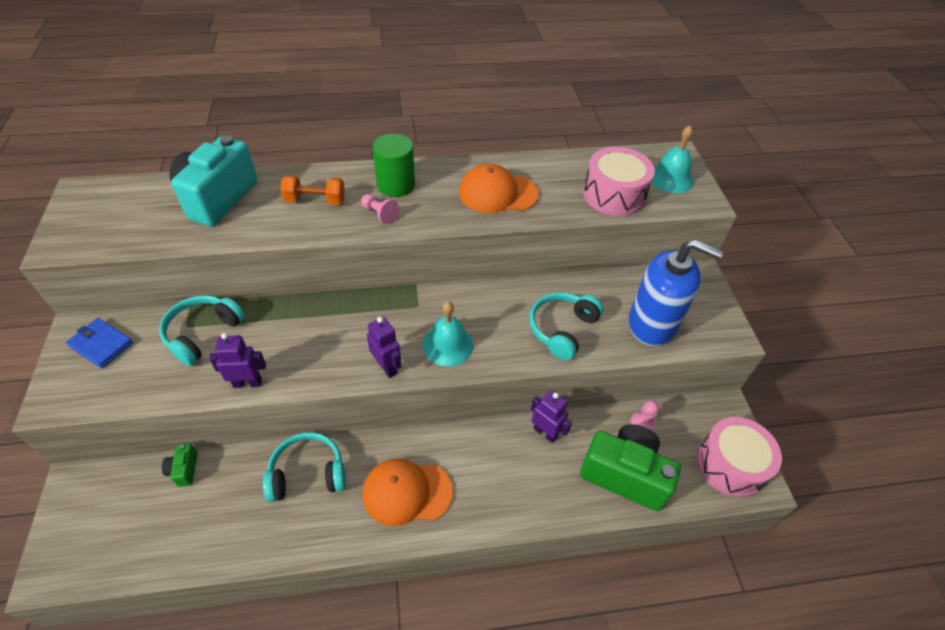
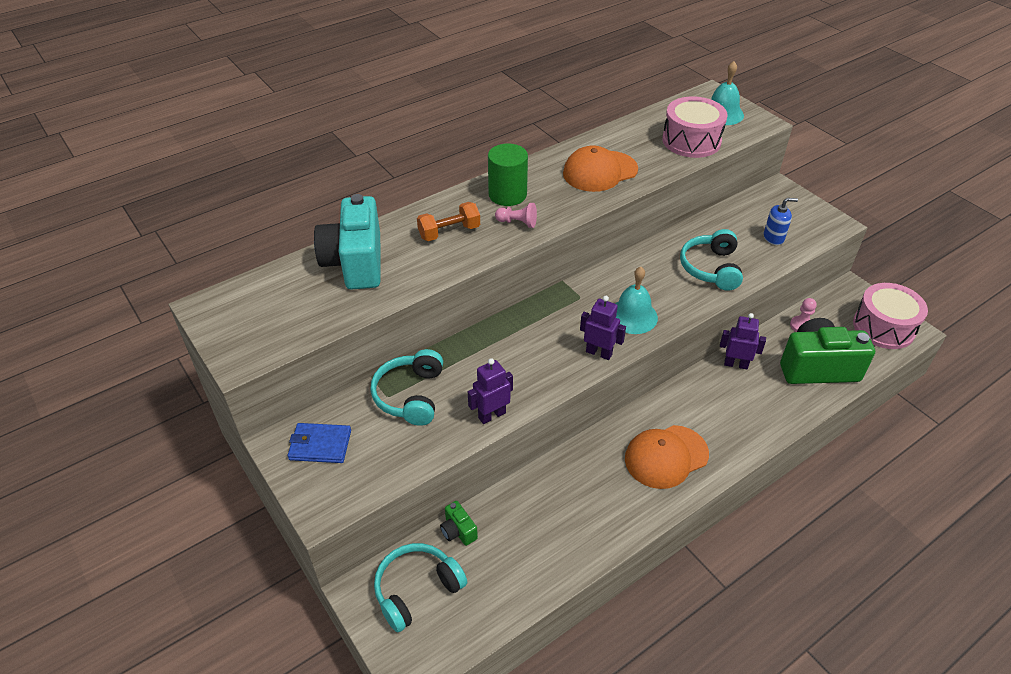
camera: 25 degrees left, 5 degrees down
(307, 474) = (572, 482): turquoise headphones -> turquoise headphones (417, 590)
(652, 324) = (773, 237): blue soap dispenser -> blue soap dispenser, size x0.45

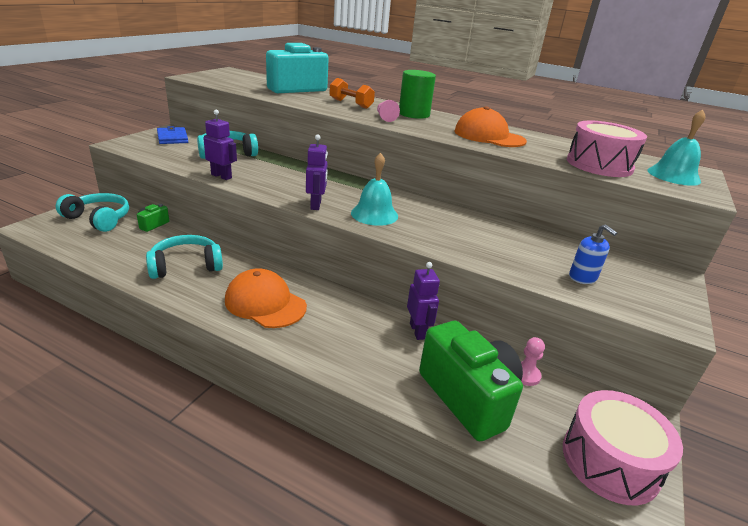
camera: 60 degrees right, 15 degrees down
(711, 268) = (483, 245): turquoise headphones -> turquoise headphones (186, 266)

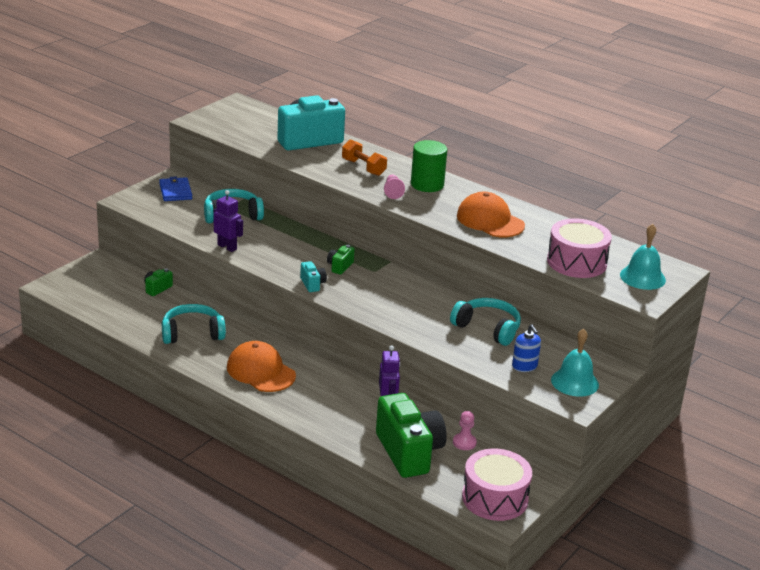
camera: 10 degrees right, 0 degrees up
(98, 219) = (106, 280): turquoise headphones -> turquoise headphones (487, 328)
(316, 205) = (312, 284): purple robot -> turquoise camera
(340, 189) = (340, 266): none -> green camera
(374, 214) = (364, 296): turquoise bell -> turquoise bell (574, 382)

